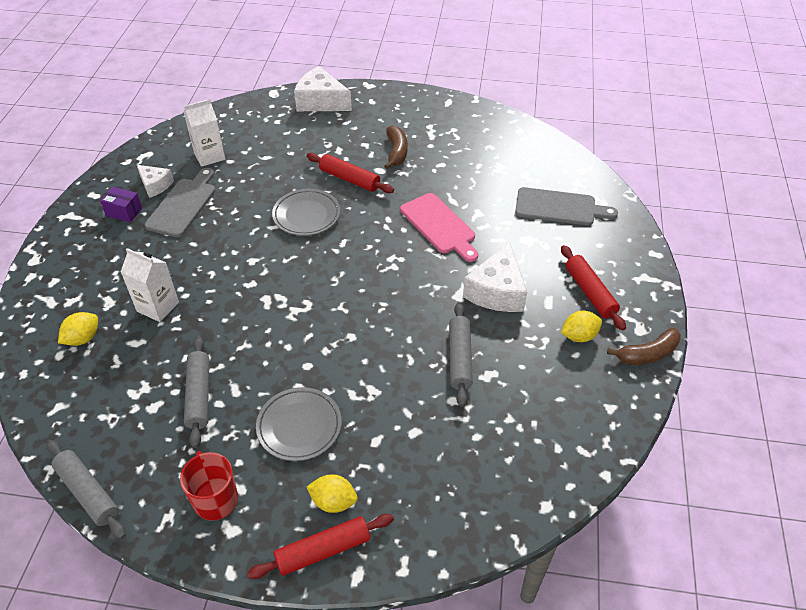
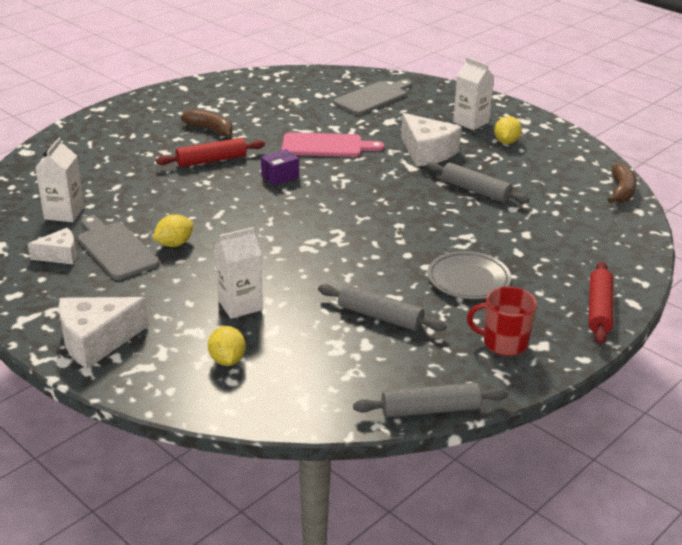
camera: 55 degrees left, 15 degrees down
(124, 212) = (72, 284): purple box -> purple box (280, 177)
(306, 215) = (227, 194): grey plate -> none
(321, 101) = (82, 136): white cheese -> white cheese (96, 341)
(333, 502) = (558, 290): yellow lemon -> yellow lemon (174, 244)
(590, 292) = (471, 122): red rolling pin -> white carton
(647, 354) = (549, 127): brown banana -> brown banana (621, 191)

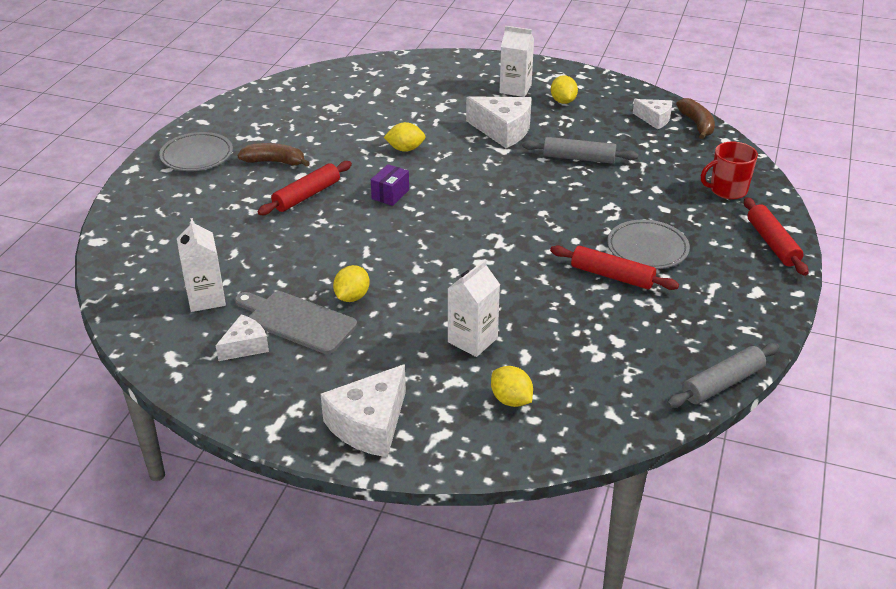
camera: 25 degrees left, 5 degrees up
(155, 111) = (197, 156): none -> grey plate
(326, 146) = (405, 149): pink cutting board -> yellow lemon
(373, 98) = (404, 85): grey cutting board -> none
(380, 316) = (605, 309): grey rolling pin -> none
(413, 292) = (612, 276): none -> red rolling pin
(504, 343) = (726, 300): red mug -> red mug (727, 190)
(582, 177) = (654, 119): none -> white cheese

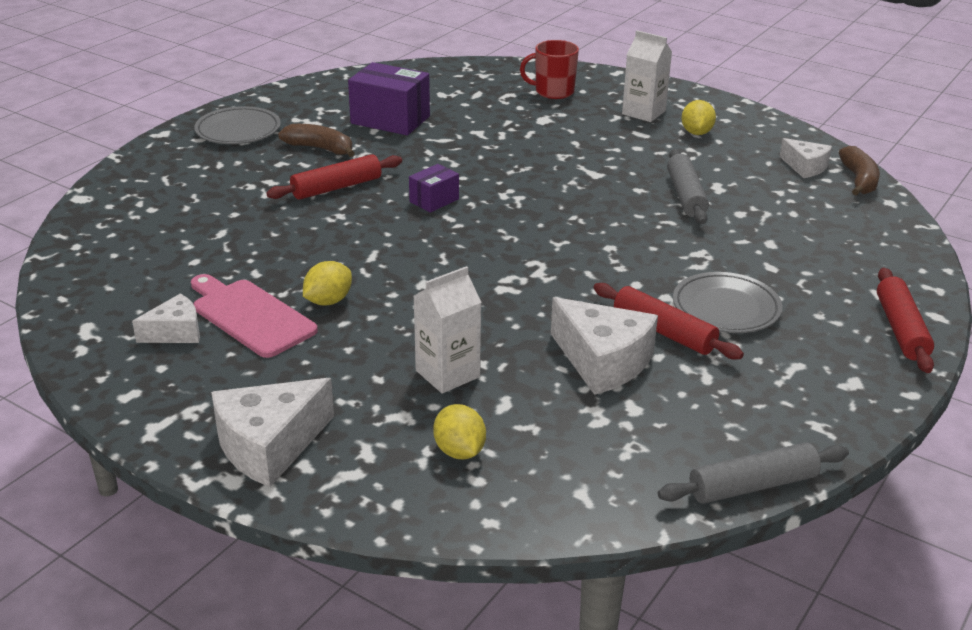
camera: 15 degrees right, 5 degrees down
(206, 298) = (162, 275): white carton -> none
(297, 321) = (250, 316): grey cutting board -> pink cutting board
(318, 126) = (390, 120): none -> purple box
(405, 149) = (477, 156): yellow lemon -> none
(503, 130) = (606, 153): white cheese -> white cheese (603, 361)
(578, 158) = (685, 195): grey rolling pin -> grey rolling pin turned 60 degrees clockwise
(727, 190) = (866, 258): red mug -> red mug (553, 92)

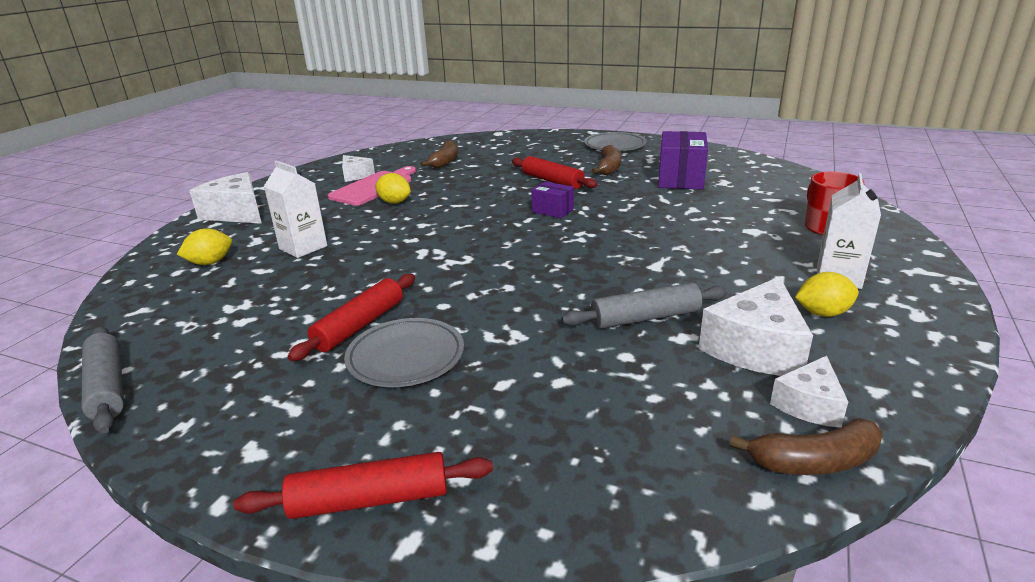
camera: 80 degrees right, 5 degrees down
(183, 252) = (445, 161): none -> brown banana
(603, 361) = (313, 301): white cheese -> white cheese (756, 348)

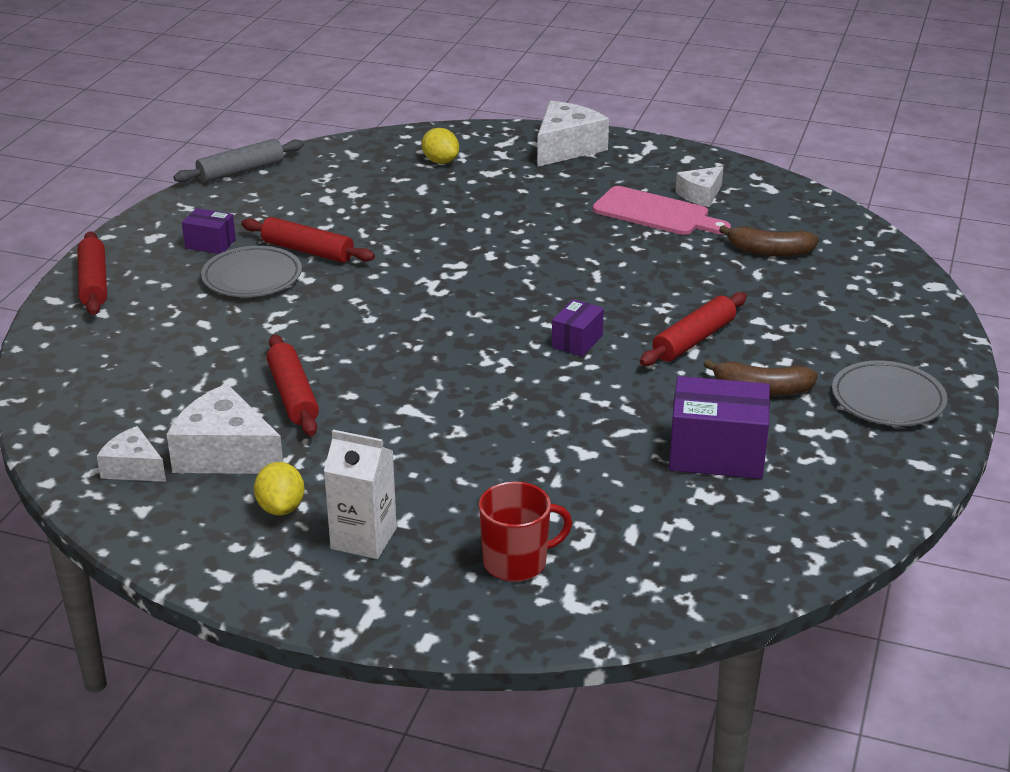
camera: 85 degrees right, 5 degrees up
(303, 247) = (472, 199): white carton -> none
(306, 395) = (210, 244): none -> purple box
(394, 202) = (603, 232): yellow lemon -> none
(645, 318) = (293, 395): grey rolling pin -> red rolling pin
(814, 462) = (67, 456): brown banana -> none

